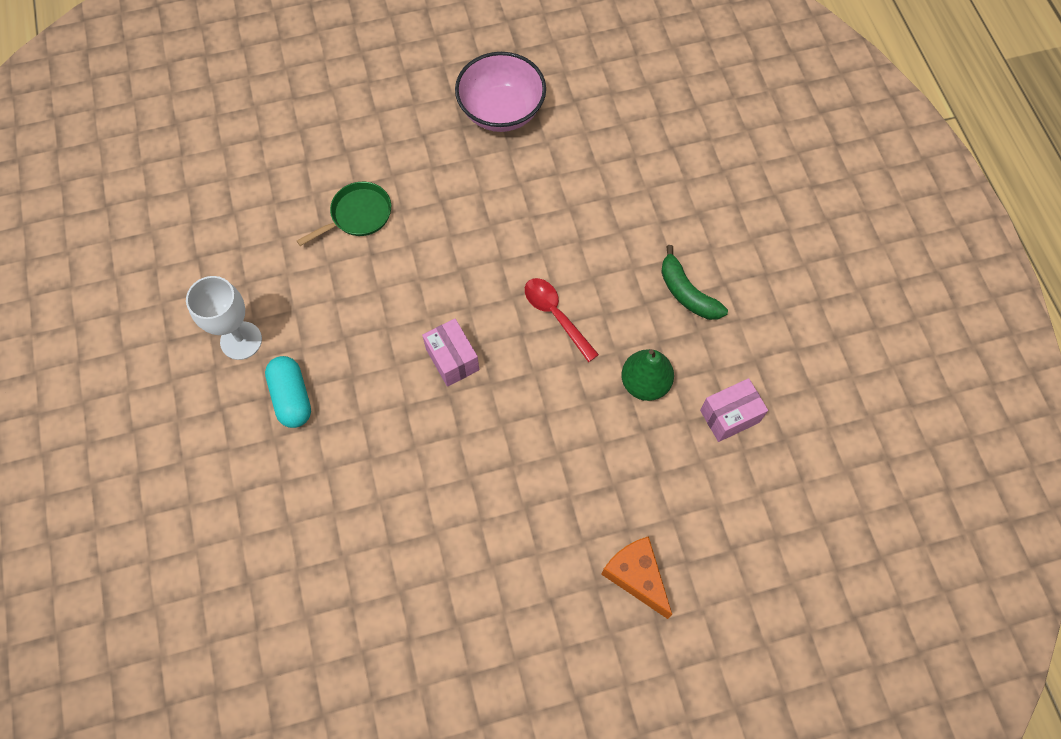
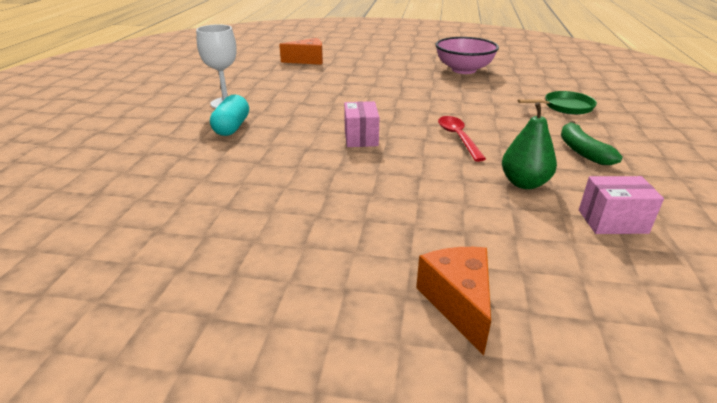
camera: 25 degrees right, 35 degrees down
(267, 159) = (308, 60): none -> orange cheese
(358, 215) = (343, 82): green pan -> green pan (565, 107)

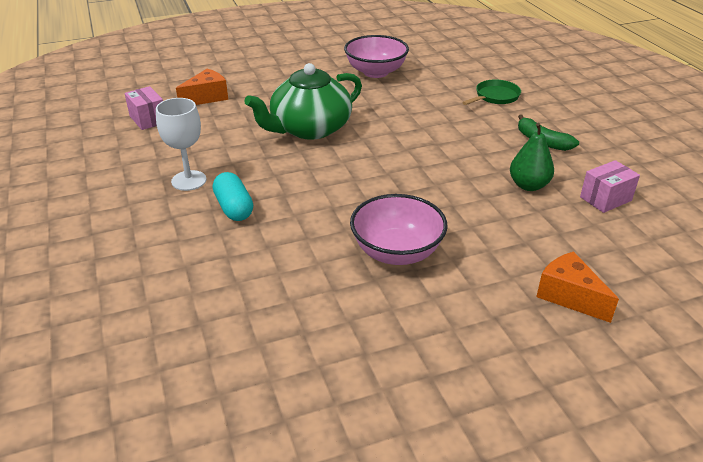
camera: 30 degrees left, 5 degrees up
(319, 196) = (397, 252): none -> pink bowl
(359, 93) = (309, 128): none -> green teapot
(361, 138) = (367, 181): pink box -> pink box (148, 119)
(458, 138) = (444, 156): red spoon -> none

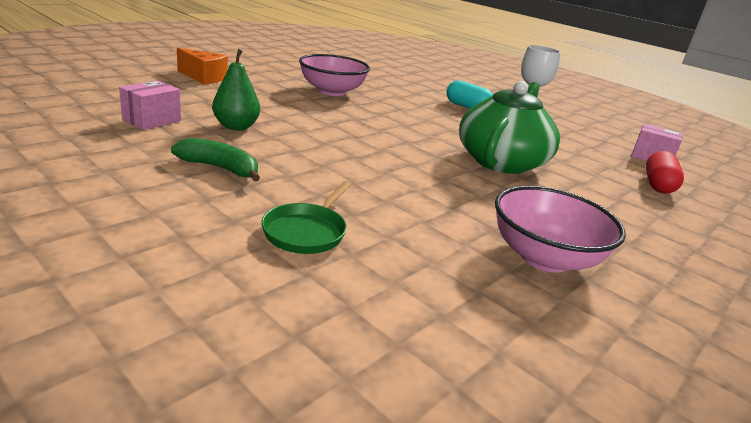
camera: 150 degrees right, 10 degrees down
(207, 97) = (658, 185): orange cheese -> red capsule

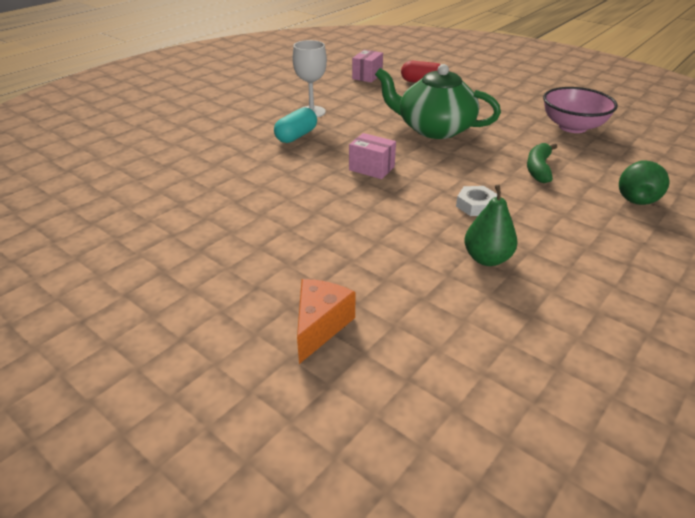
camera: 90 degrees left, 10 degrees up
(152, 120) = (526, 319): pink box -> pink box (371, 168)
(220, 168) = (589, 248): green banana -> green banana (538, 169)
(307, 232) = (636, 197): green pan -> green pear
(323, 142) = (476, 205): none -> white nut
(332, 91) = (304, 214): pink bowl -> none

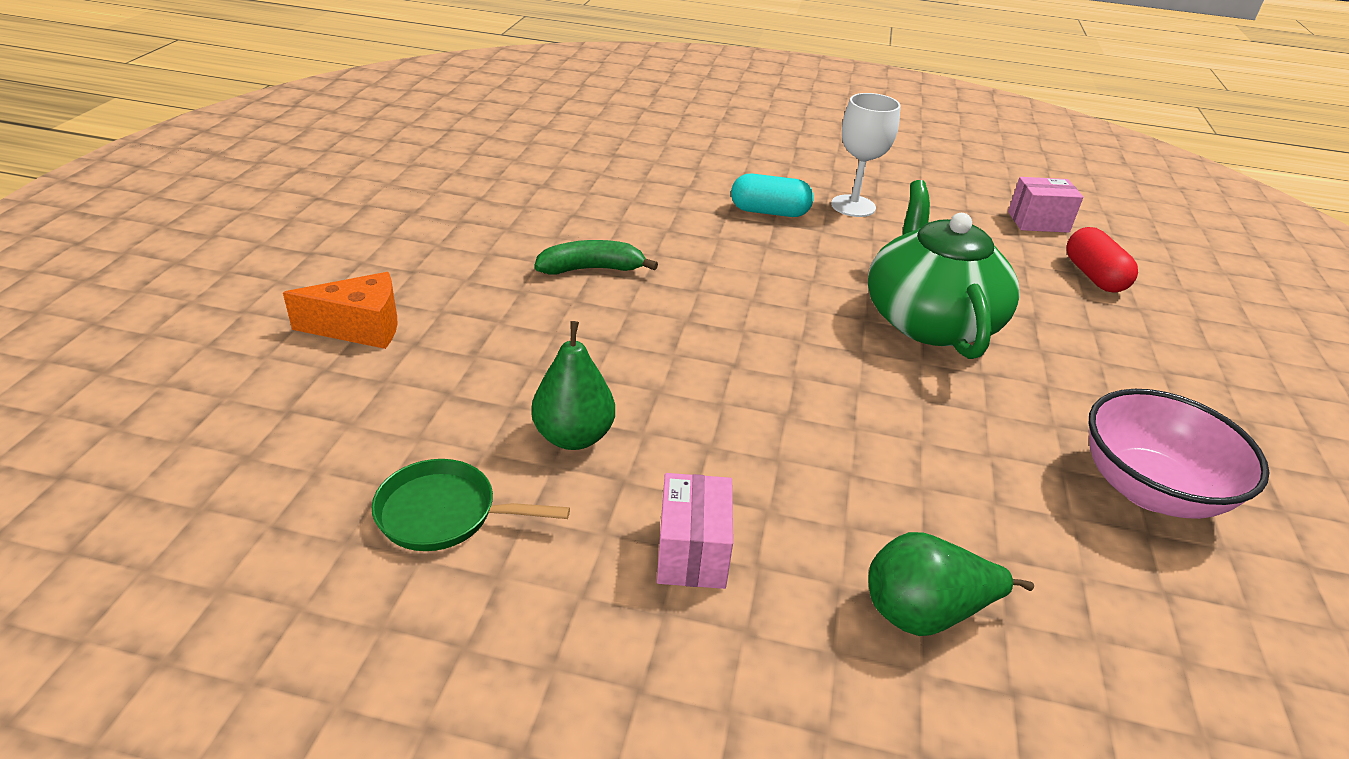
camera: 60 degrees right, 0 degrees up
(371, 168) = (740, 288): pink box -> pink box (692, 552)
(476, 205) = (716, 403): white nut -> none
(538, 169) = (910, 459): green banana -> green banana (591, 269)
(542, 322) = (444, 513): none -> green pan

